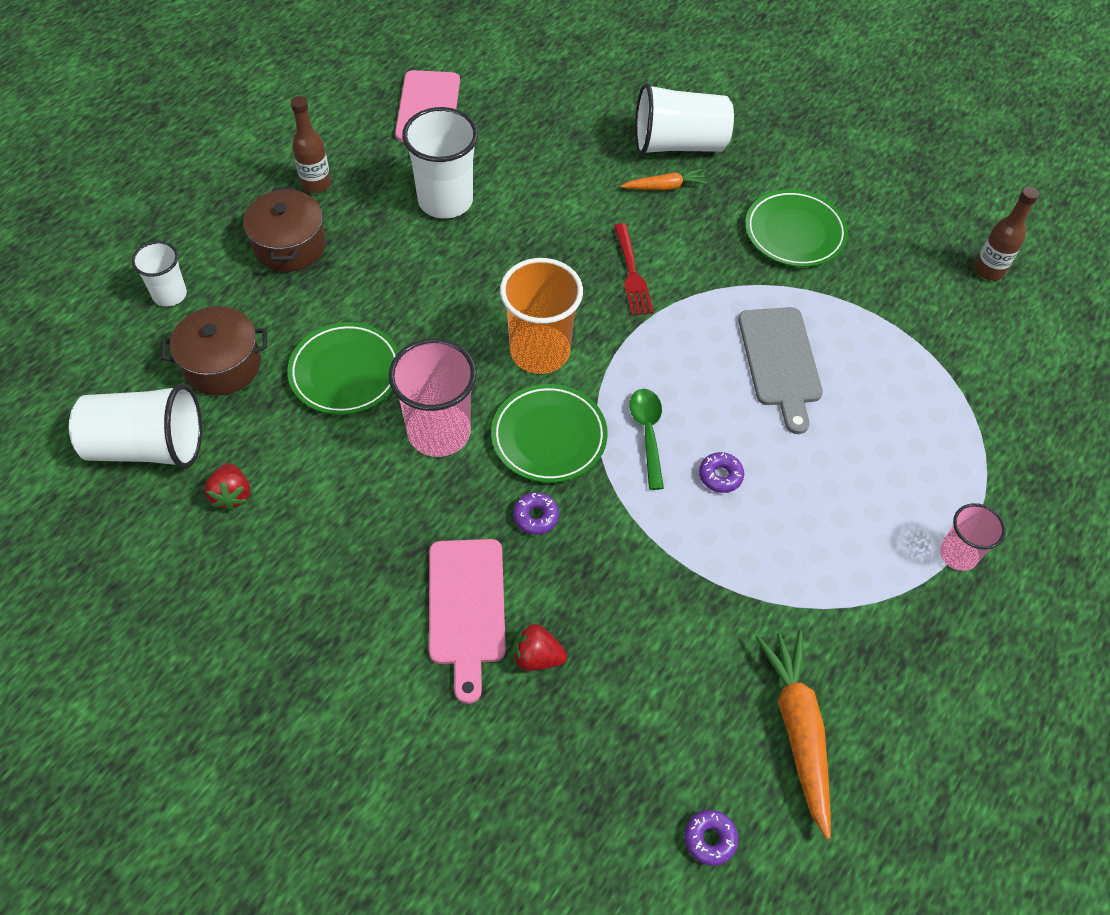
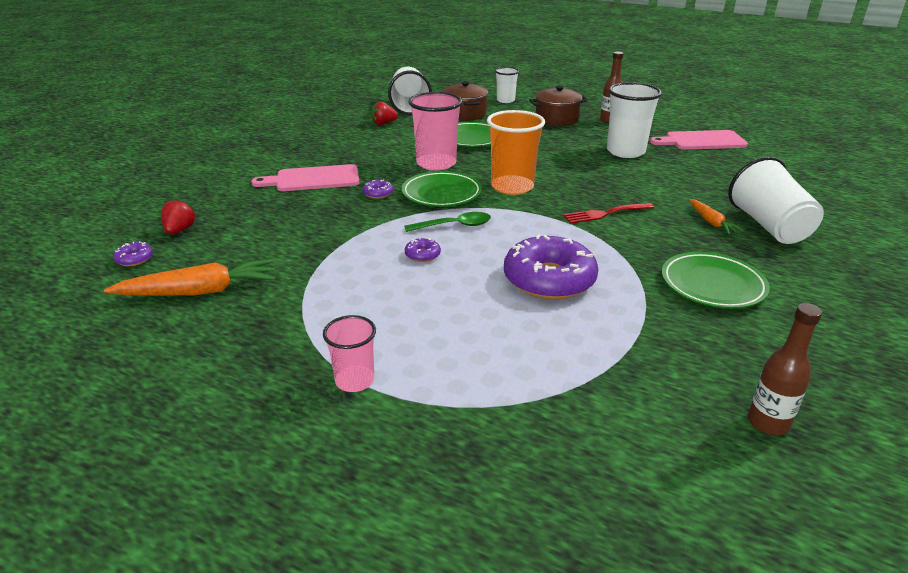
camera: 85 degrees right, 25 degrees down
(537, 657) = (277, 200): red strawberry -> red strawberry (180, 230)
(780, 362) = (549, 279): grey cutting board -> purple donut

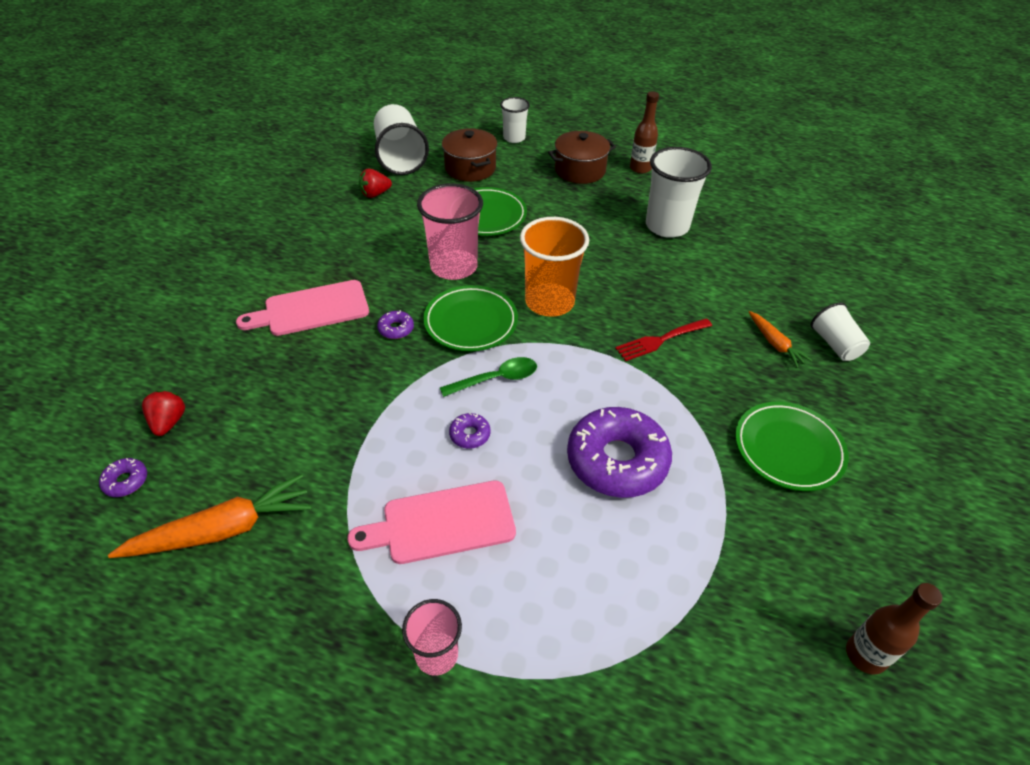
camera: 10 degrees left, 15 degrees up
(701, 141) = (748, 200): pink cutting board -> pink cutting board (442, 523)
(769, 226) = (835, 344): white cup -> white cup, size x0.58

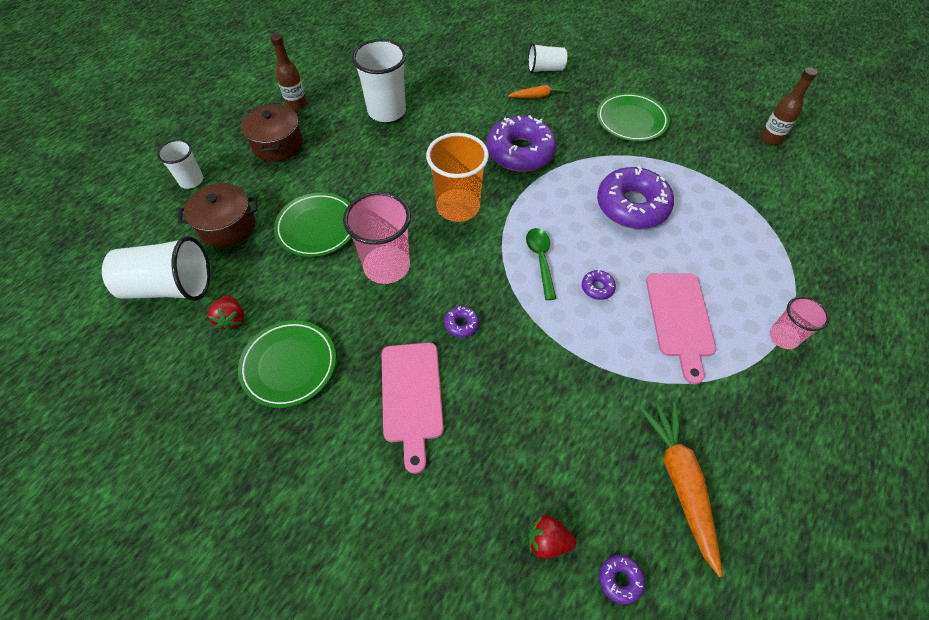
camera: 75 degrees left, 10 degrees up
(471, 322) = (468, 266): green plate -> green plate (289, 365)
(660, 340) = (520, 152): red fork -> purple donut

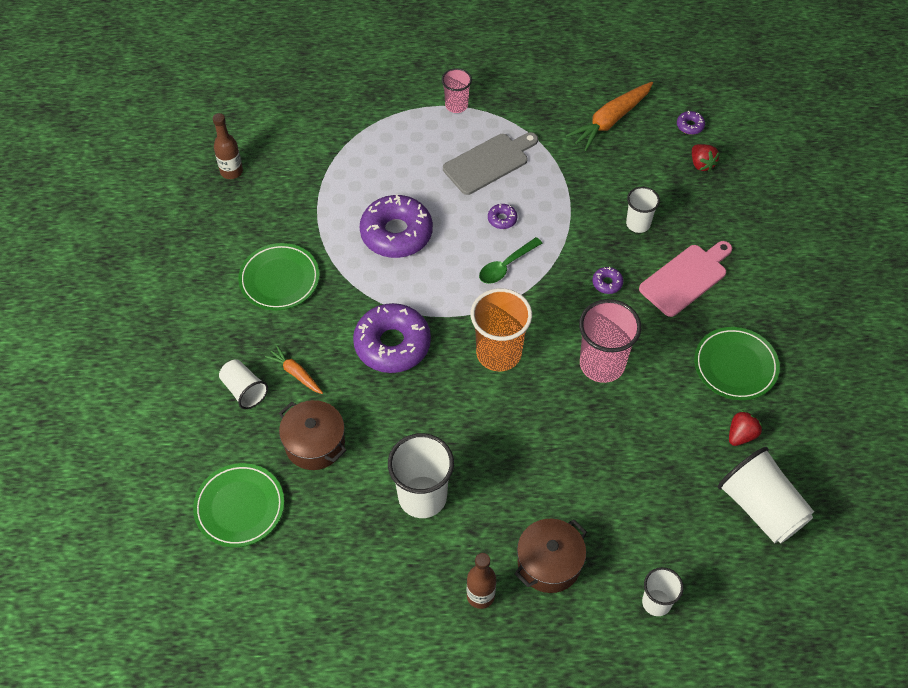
camera: 125 degrees left, 0 degrees up
(227, 226) = (672, 518): brown pot -> brown pot (315, 444)
(317, 227) = (611, 444): green plate -> green plate (240, 507)
(510, 401) = (638, 224): none -> white cup
(680, 319) = (489, 162): pink cutting board -> grey cutting board

